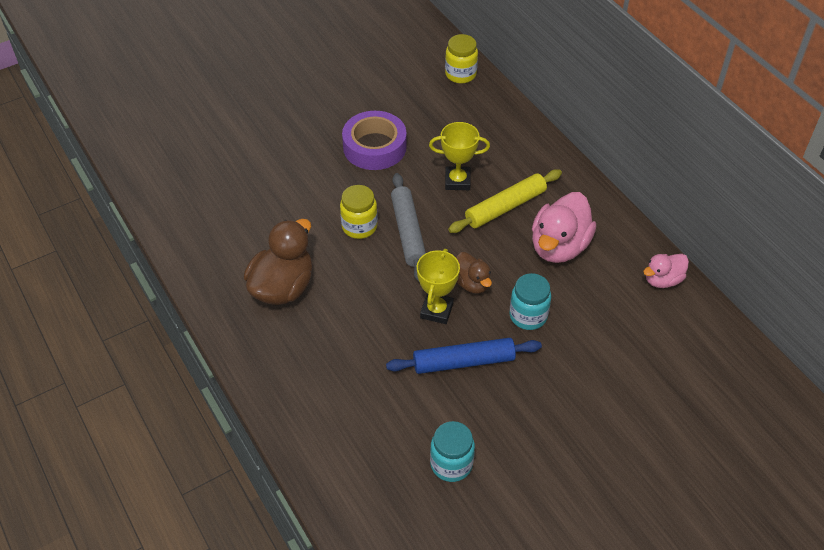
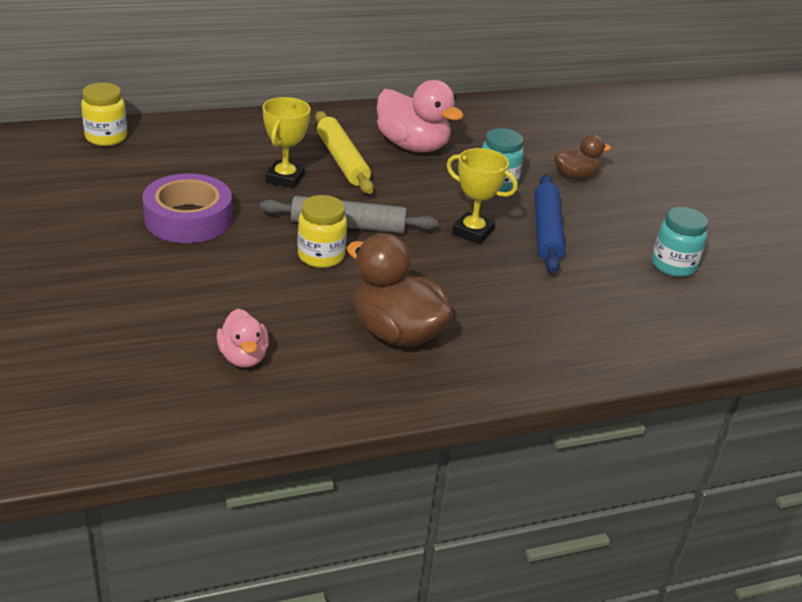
camera: 80 degrees left, 15 degrees down
(472, 283) = (442, 203): brown duck -> brown duck (575, 176)
(662, 280) = (476, 110): pink duck -> pink duck (243, 357)

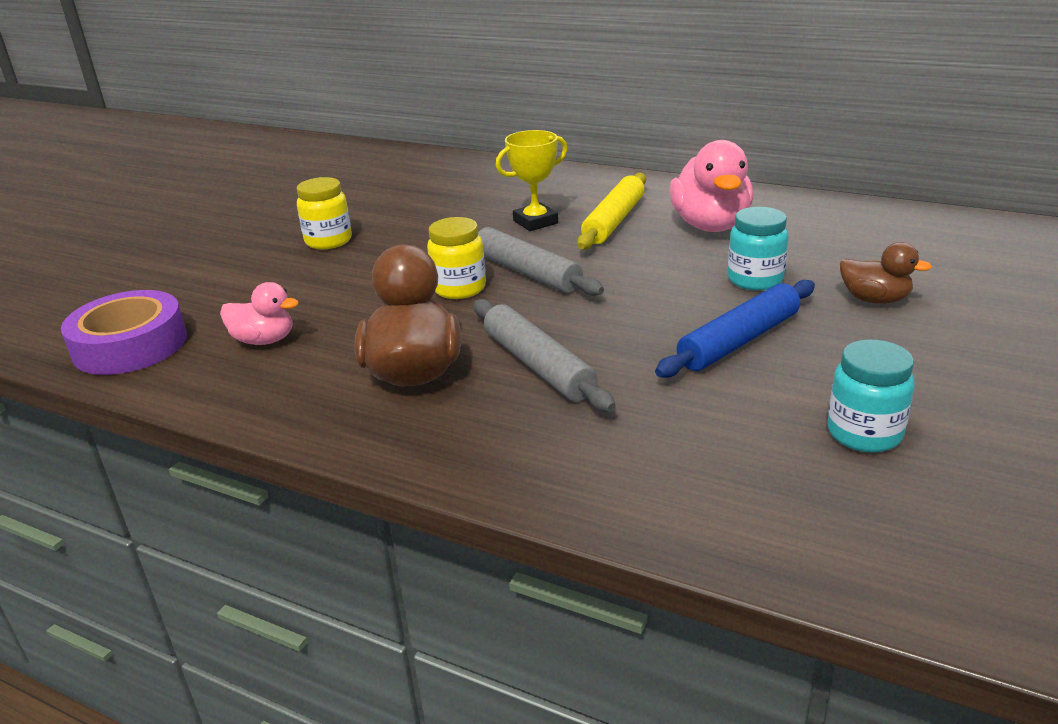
camera: 50 degrees right, 5 degrees down
(106, 137) = (445, 163): yellow jar -> yellow jar (328, 241)
(188, 219) = (404, 230): purple tape -> purple tape (130, 345)
(243, 357) = (264, 340): pink duck -> pink duck turned 105 degrees counterclockwise
(465, 294) = (538, 366): none -> grey rolling pin
(473, 232) = (646, 315): yellow trophy -> none

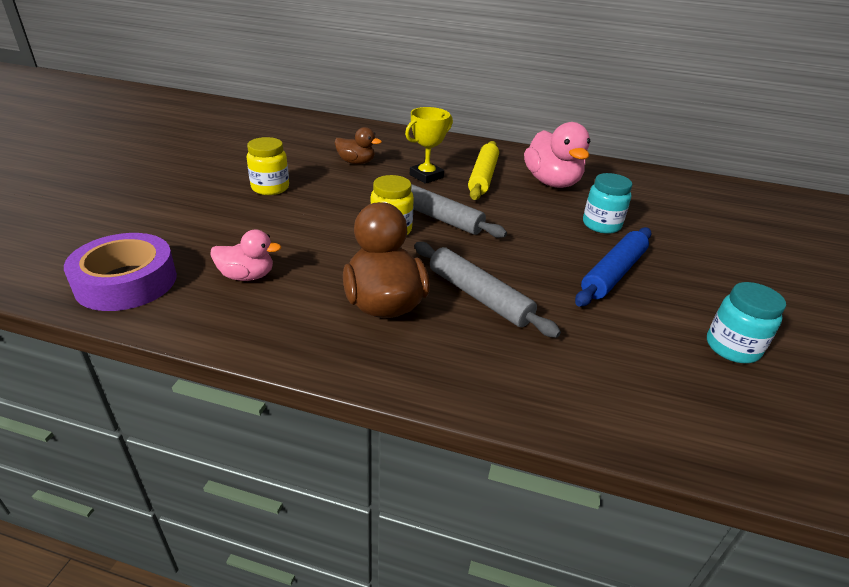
camera: 15 degrees left, 5 degrees up
(874, 300) = (686, 241): brown duck -> brown duck (356, 162)

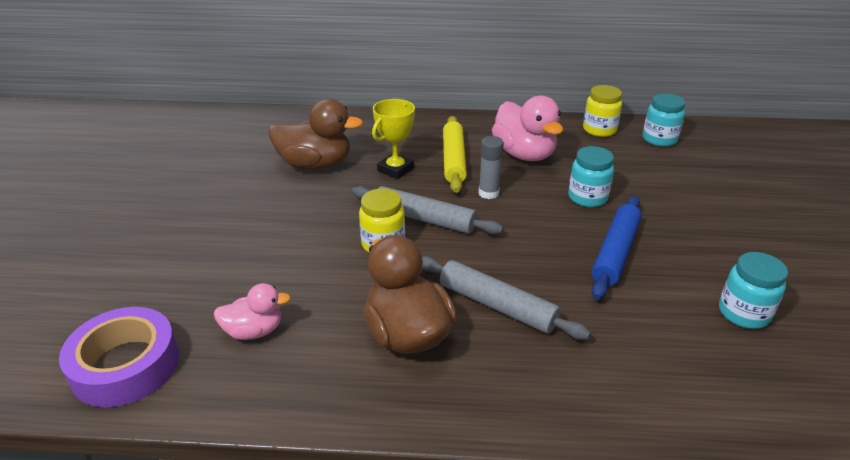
camera: 10 degrees left, 0 degrees up
(270, 188) = (235, 215): yellow jar -> yellow jar (599, 130)
(356, 162) = (315, 165): brown duck -> brown duck, size x1.75
(506, 207) = (488, 193): none -> grey glue stick
(691, 190) = (659, 139): none -> turquoise jar

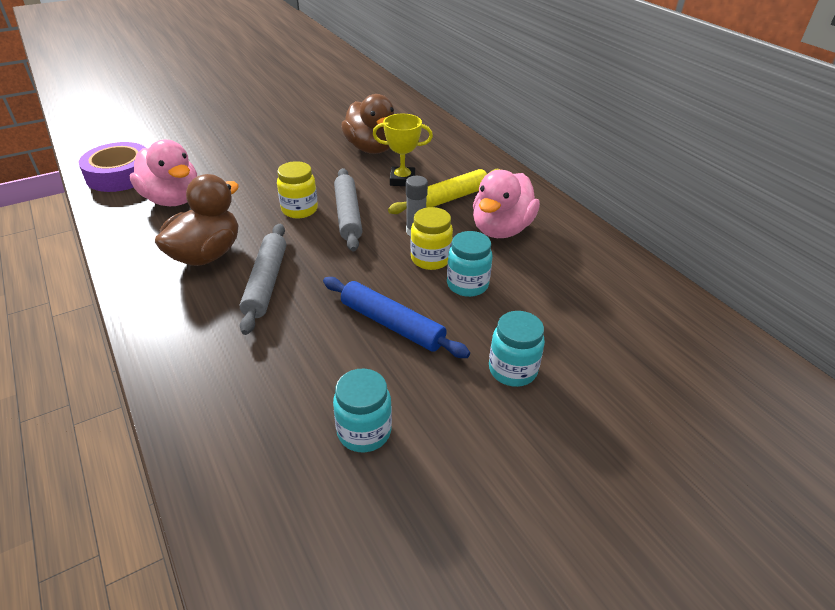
camera: 55 degrees right, 5 degrees up
(254, 331) = (172, 200): pink duck -> pink duck, size x1.75
(599, 130) = (607, 258): yellow jar -> yellow jar (430, 259)
(615, 252) = (392, 324): blue rolling pin -> blue rolling pin turned 45 degrees clockwise
(659, 139) = (643, 302): turquoise jar -> turquoise jar (512, 370)

